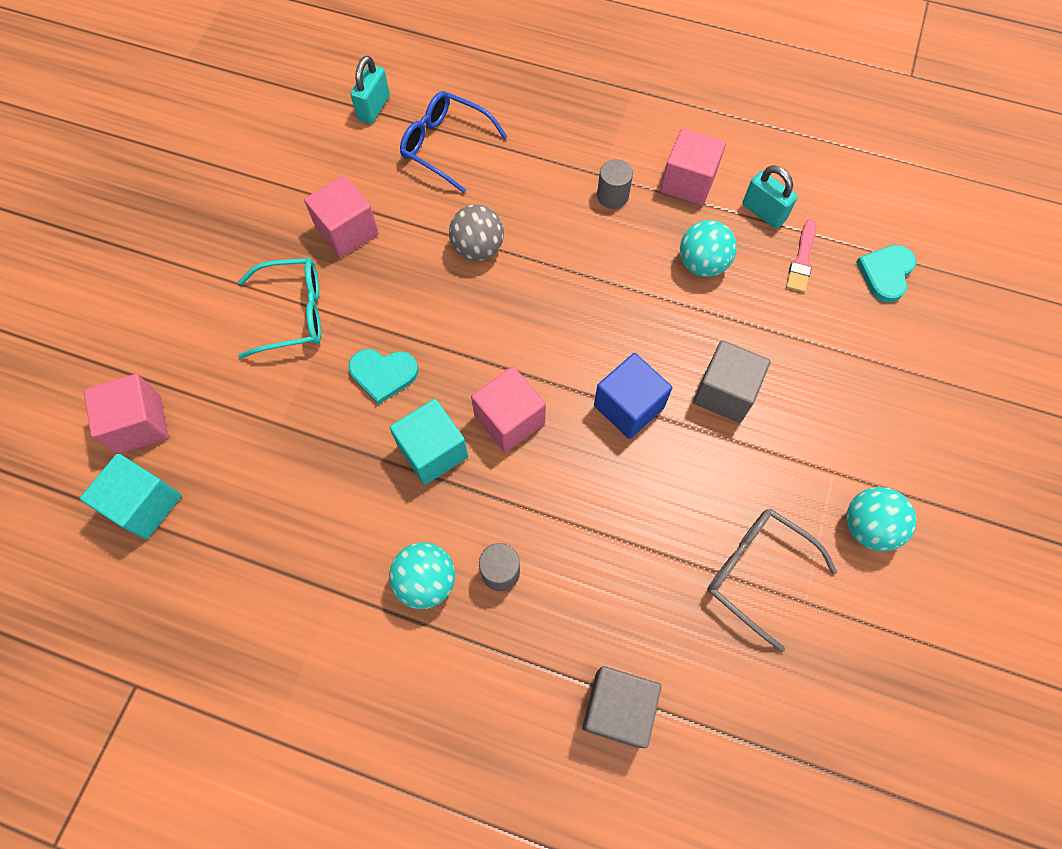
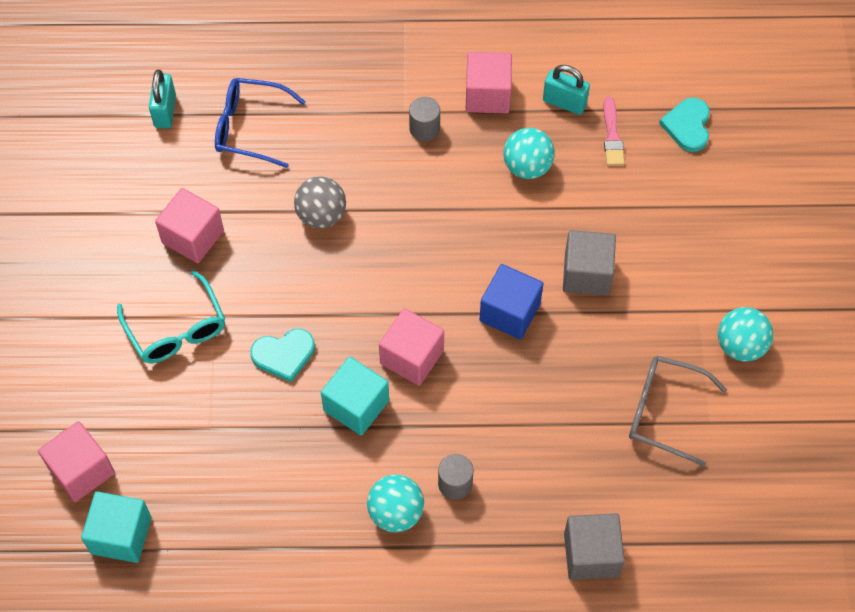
camera: 20 degrees left, 5 degrees down
(292, 313) = (176, 328): turquoise glasses -> turquoise glasses turned 90 degrees clockwise

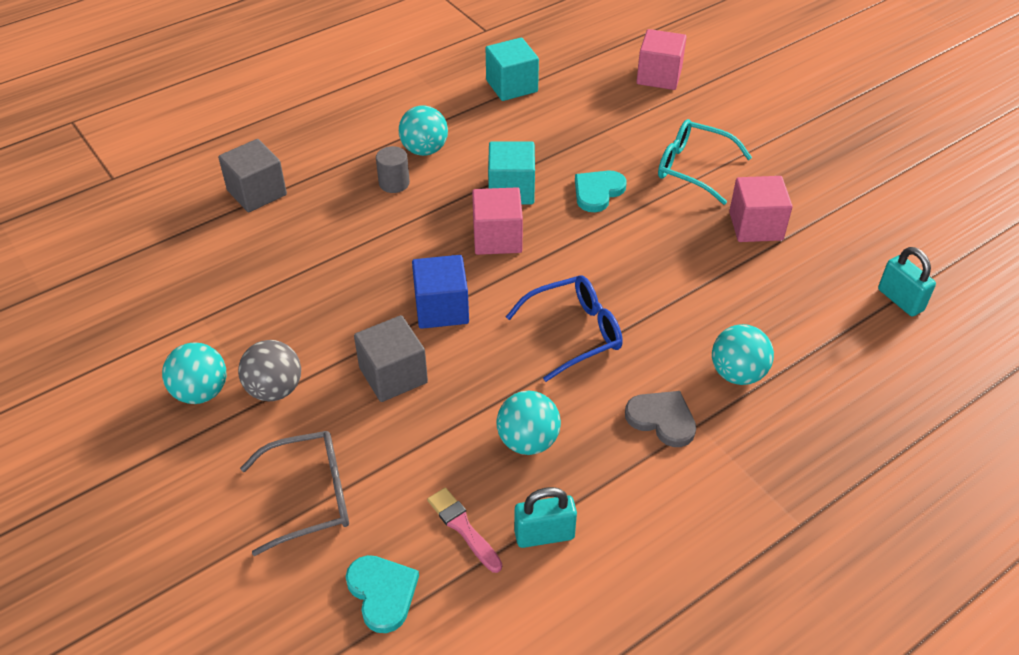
camera: 145 degrees right, 15 degrees down
(121, 535) = (596, 63): turquoise cube -> turquoise cube (511, 86)
(251, 128) = (814, 328): blue glasses -> blue glasses (573, 333)
(321, 215) = (674, 294): grey ball -> grey ball (275, 389)
(341, 129) = (737, 373): none -> turquoise ball
(424, 128) = (662, 419): grey cylinder -> grey heart
(487, 95) = (633, 492): pink cube -> none
(665, 412) = (247, 305): grey glasses -> grey glasses (309, 497)

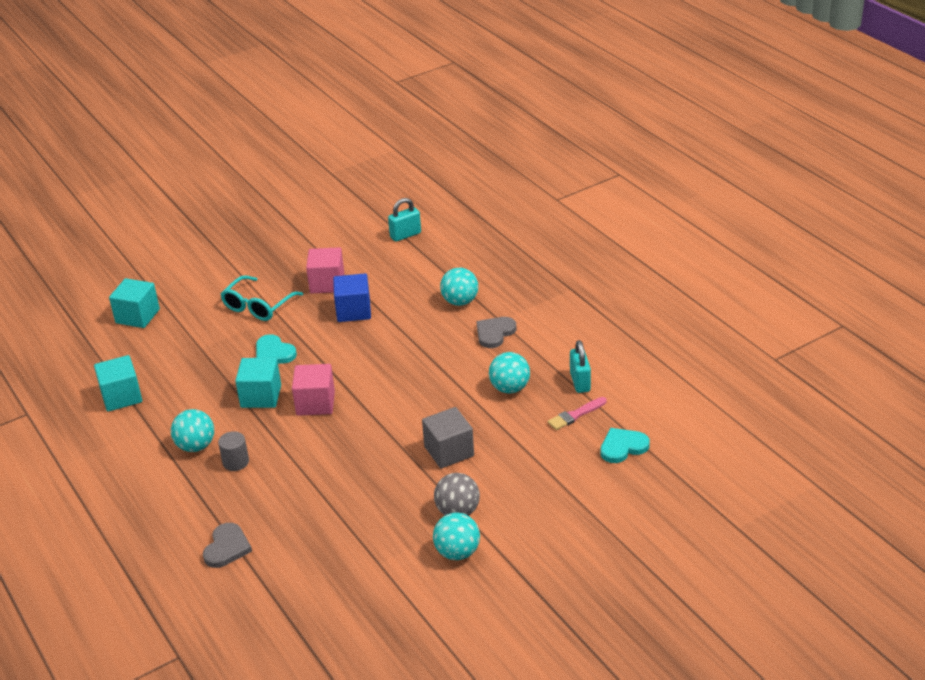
camera: 85 degrees left, 10 degrees down
(257, 192) = (227, 547): grey cube -> grey heart
(309, 497) = (553, 485): grey glasses -> none
(441, 308) = (386, 430): blue cube -> blue cube (353, 311)
(573, 333) = (418, 367): blue glasses -> none
(659, 76) = (137, 316): pink cube -> turquoise cube

